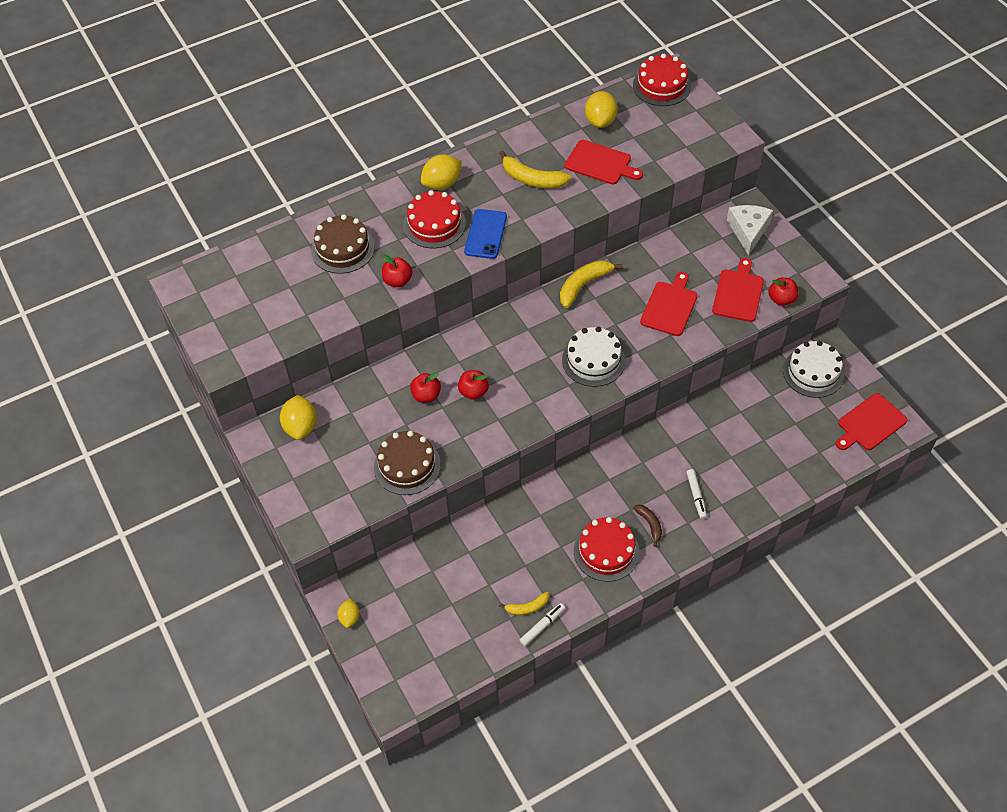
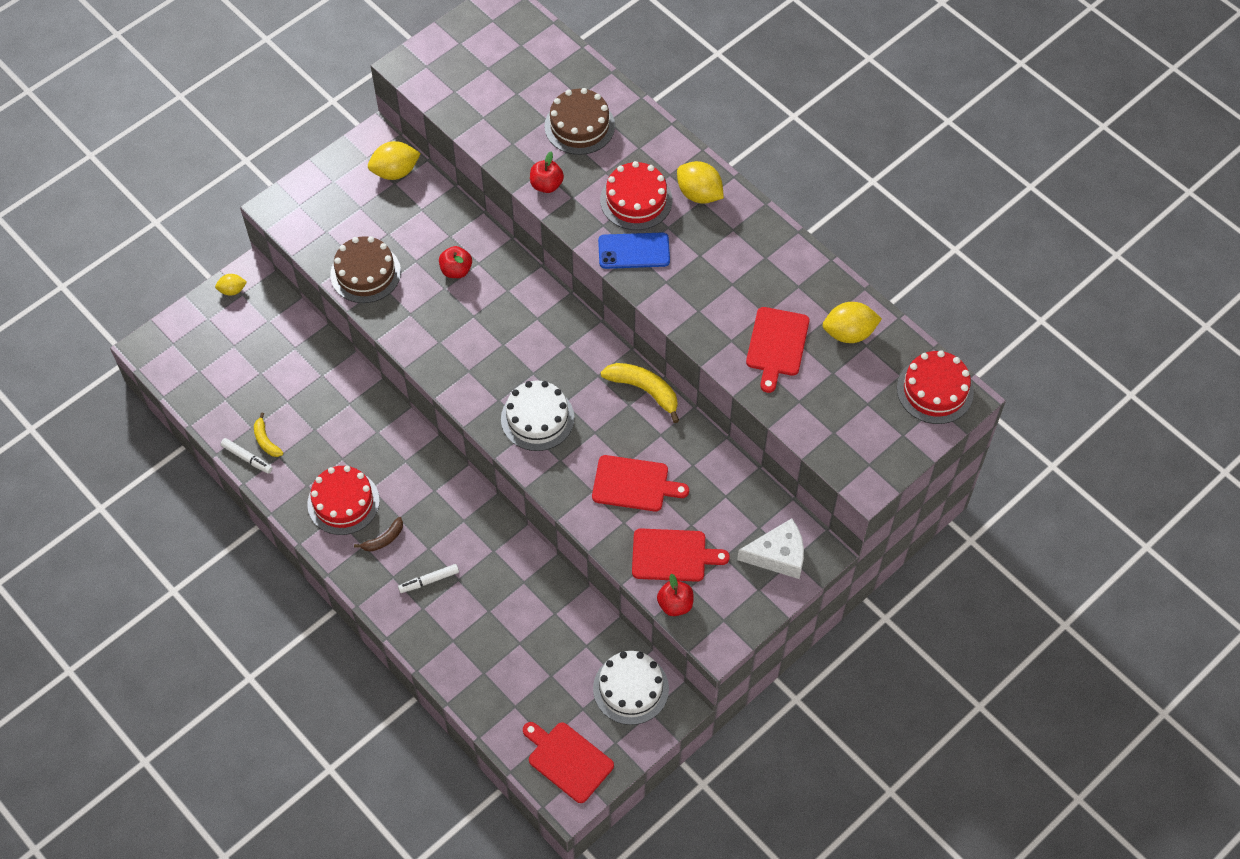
camera: 75 degrees right, 5 degrees up
(473, 392) = (470, 312): red apple -> none
(532, 179) = (731, 280): yellow banana -> none

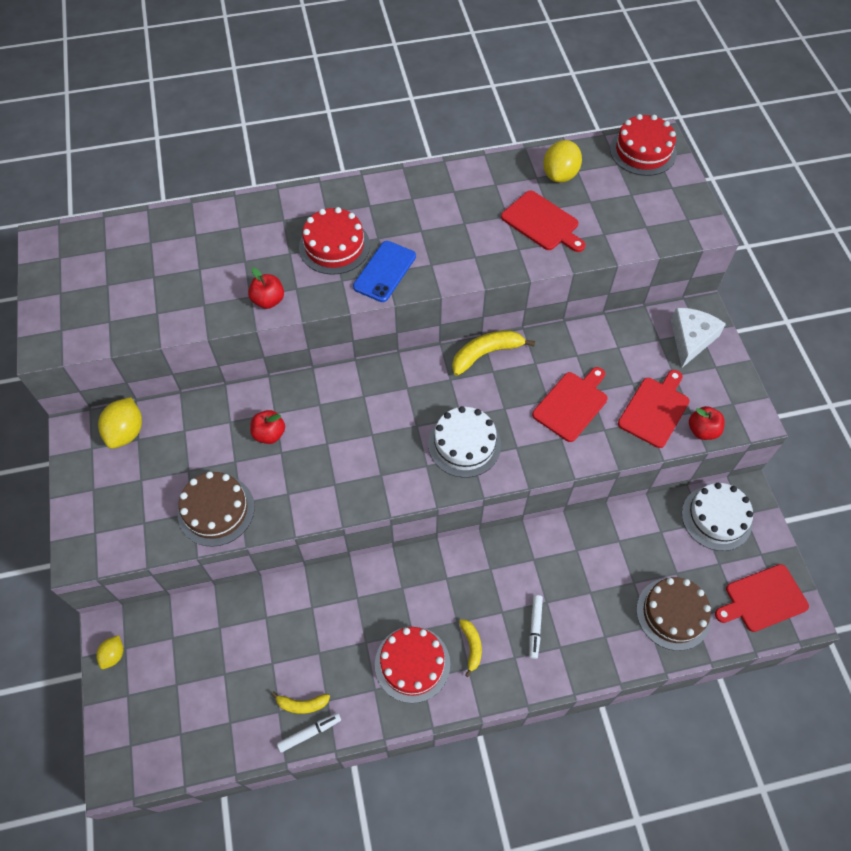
camera: 60 degrees left, 0 degrees up
(383, 539) = (471, 646): brown banana -> yellow banana
(579, 126) = (227, 249): brown cake -> brown cake (673, 613)
(699, 194) = (361, 203): yellow lemon -> none

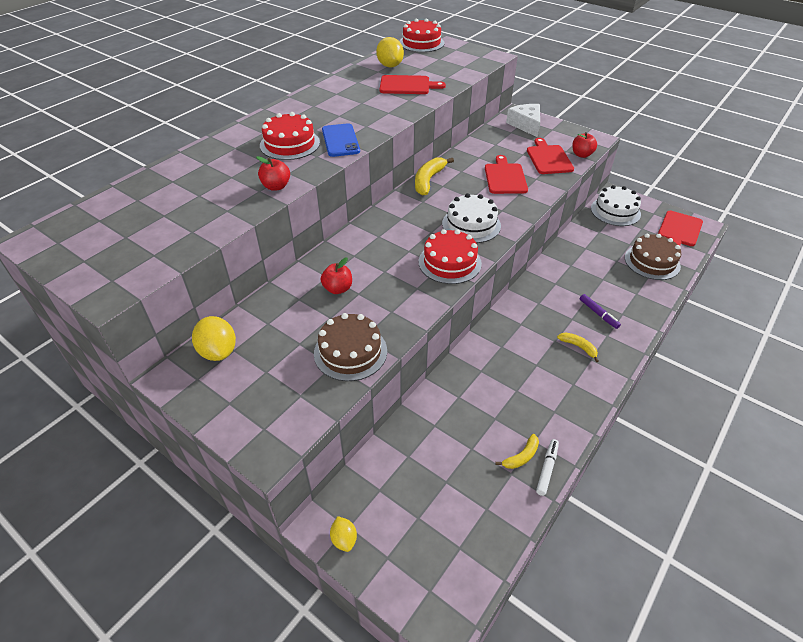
camera: 40 degrees left, 15 degrees down
(412, 664) = (558, 381): red cake -> red cake (449, 262)
(535, 627) = (598, 314): white marker -> purple marker

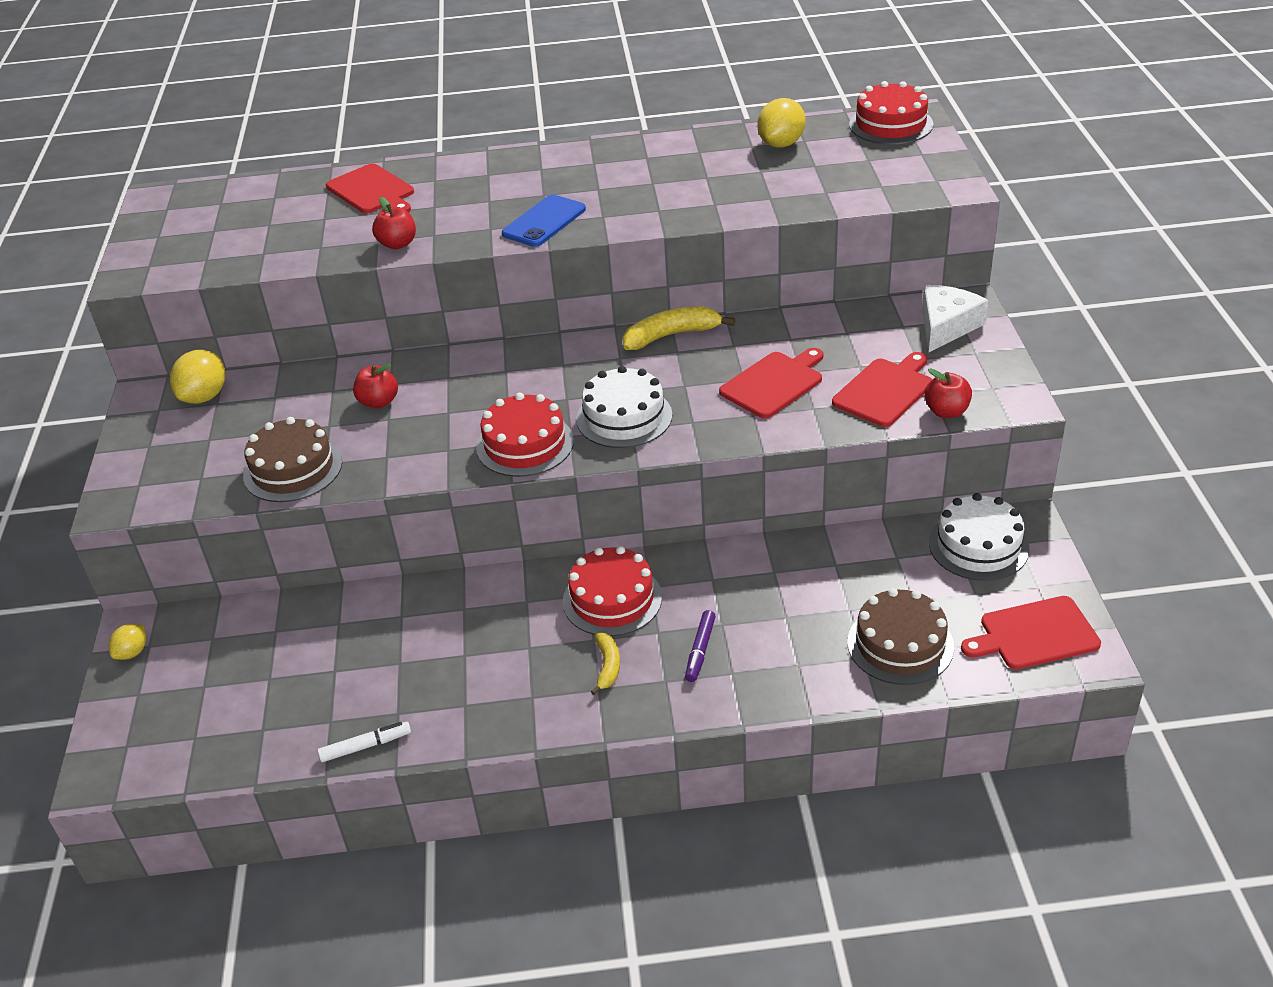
camera: 50 degrees right, 5 degrees down
(290, 144) = (489, 201): red cake -> red cake (612, 599)
(407, 85) = (749, 182): red cutting board -> red cutting board (372, 191)
(521, 456) = (363, 715): yellow banana -> none

